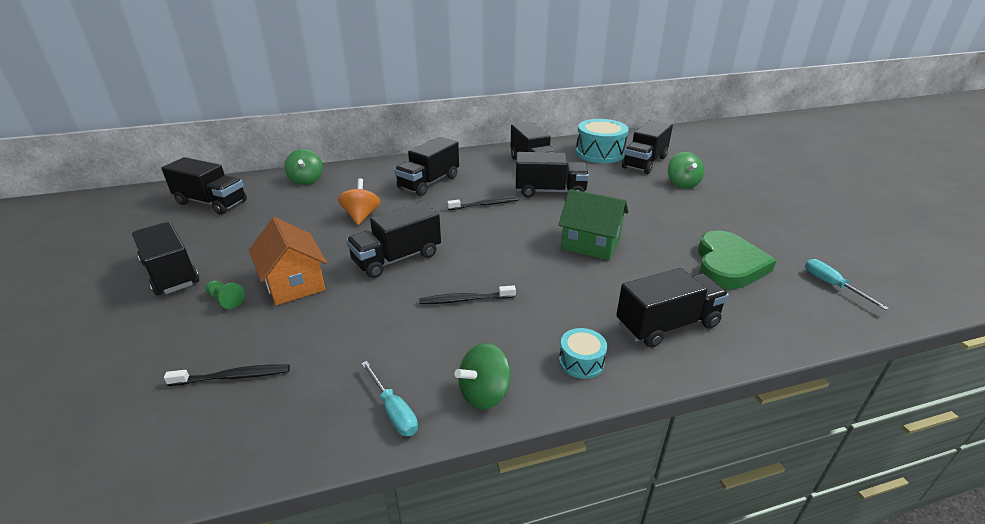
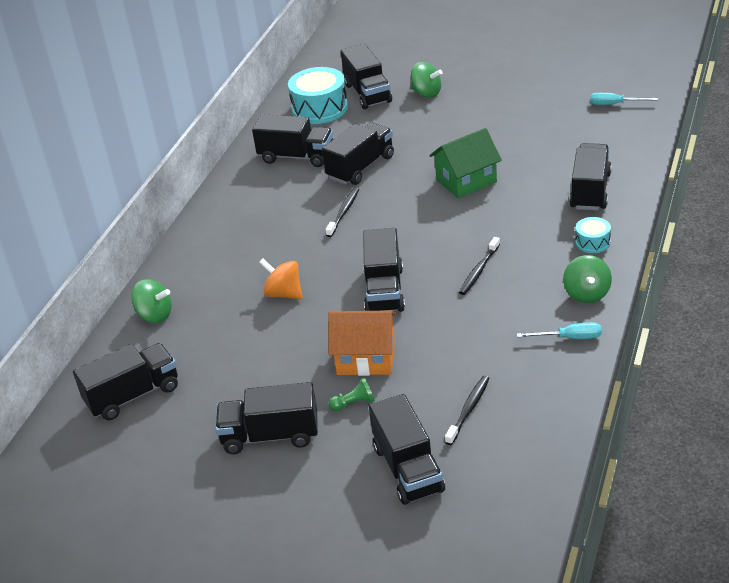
camera: 50 degrees left, 5 degrees up
(429, 183) = (260, 233): black truck -> black truck (408, 469)
(728, 265) = (554, 132): green heart -> none

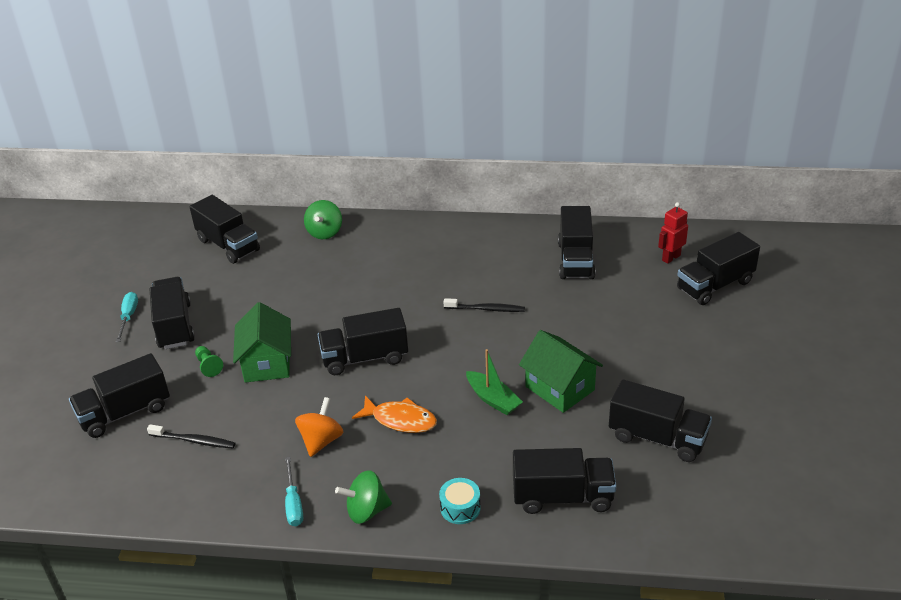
camera: 75 degrees right, 0 degrees up
(284, 293) = (356, 296): orange spinning top -> orange spinning top (321, 441)
(319, 108) = (671, 258): turquoise drum -> red robot
(361, 167) = (567, 306): black truck -> black truck (657, 438)
(366, 358) = (267, 363): orange house -> green house
(426, 93) = (732, 330): green spinning top -> none
(468, 217) = (493, 399): none -> green boat
(479, 270) = (400, 420): black toothbrush -> orange fish
(614, 104) = (772, 504): turquoise screwdriver -> turquoise screwdriver (129, 317)

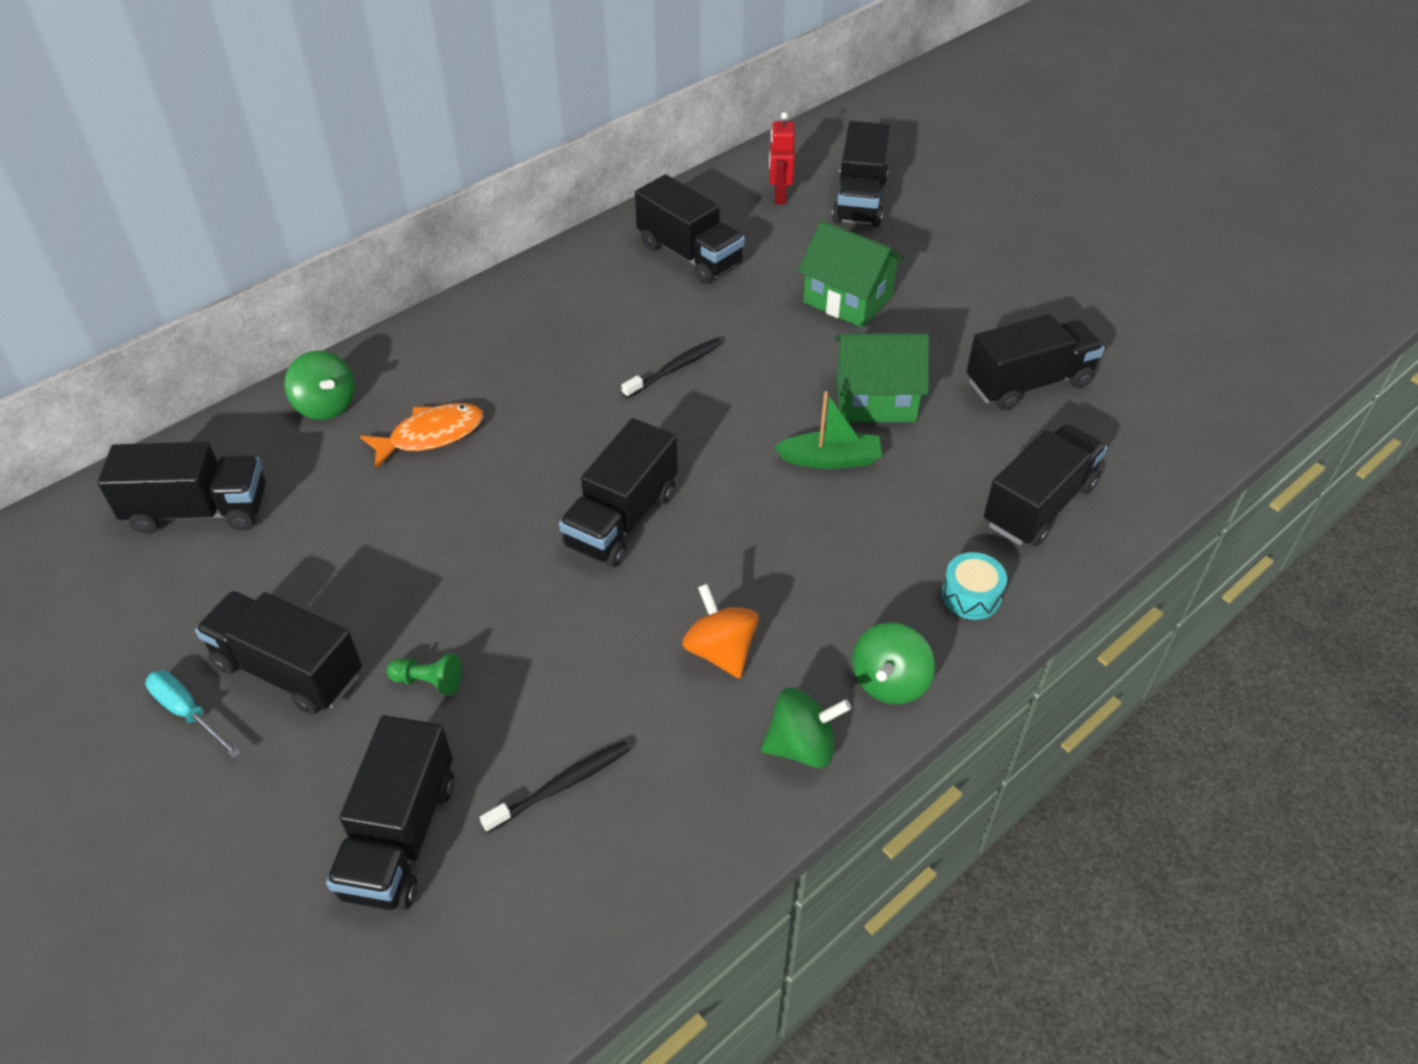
camera: 50 degrees left, 10 degrees up
(267, 363) = (506, 616): green house -> green house (848, 299)
(293, 503) = (802, 746): turquoise screwdriver -> green spinning top
(400, 420) = (771, 556): orange fish -> orange fish (431, 435)

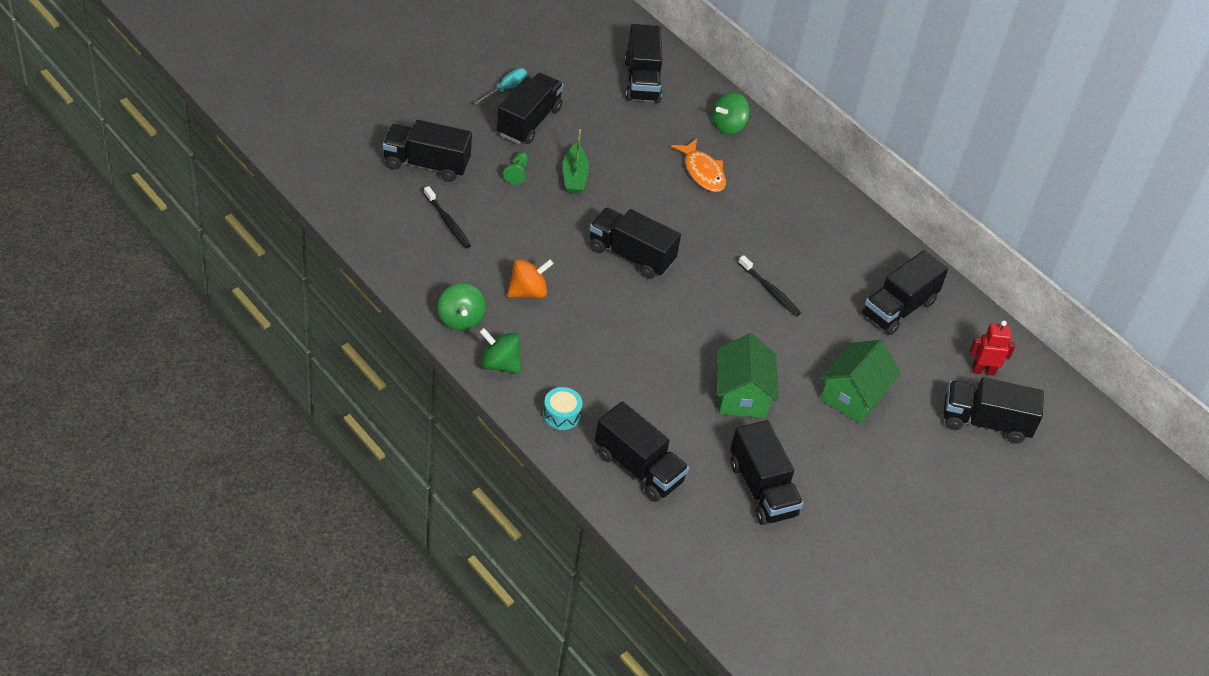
camera: 85 degrees right, 0 degrees up
(831, 459) = (682, 362): green boat -> green boat (574, 176)

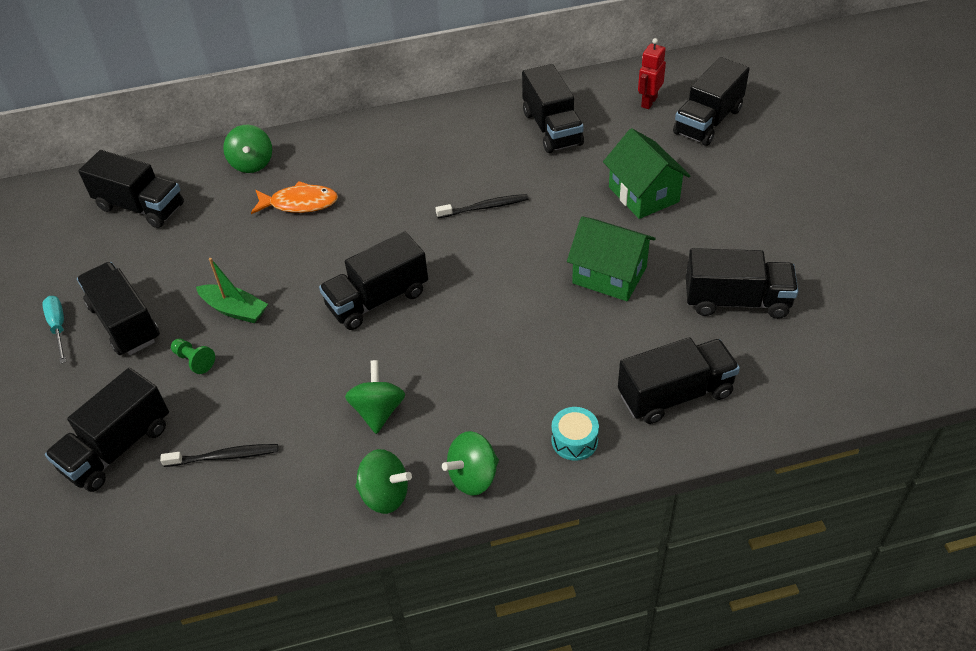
camera: 55 degrees left, 0 degrees up
(528, 291) = (378, 411): orange spinning top -> green spinning top

